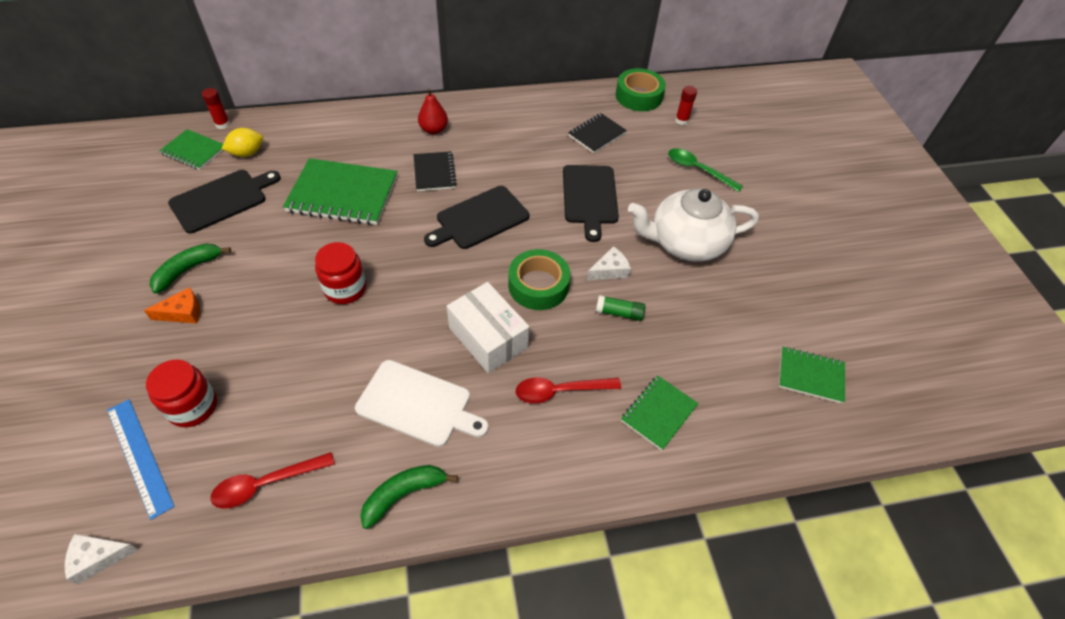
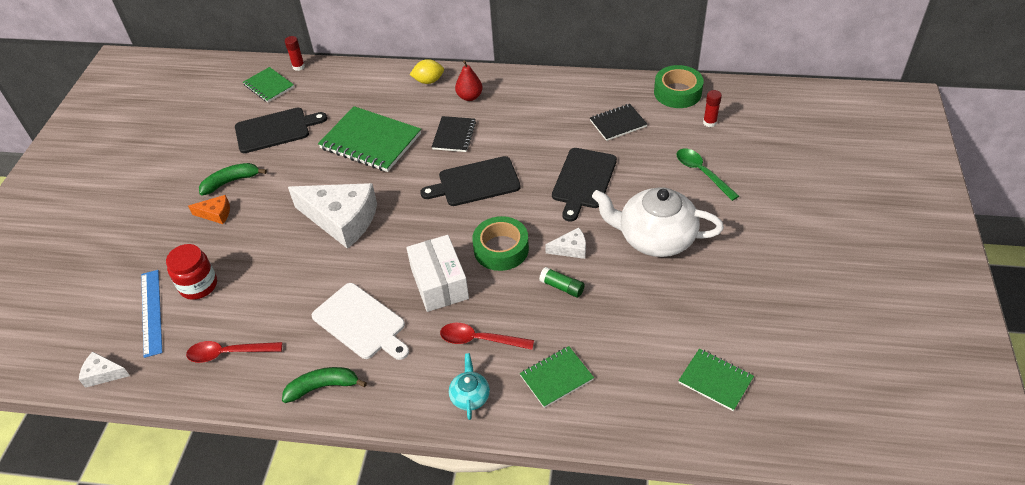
camera: 25 degrees right, 5 degrees down
(247, 153) = (308, 94): yellow lemon -> yellow lemon (428, 81)
(345, 288) = (342, 220): red jar -> white cheese
(578, 459) = (470, 396): none -> turquoise teapot

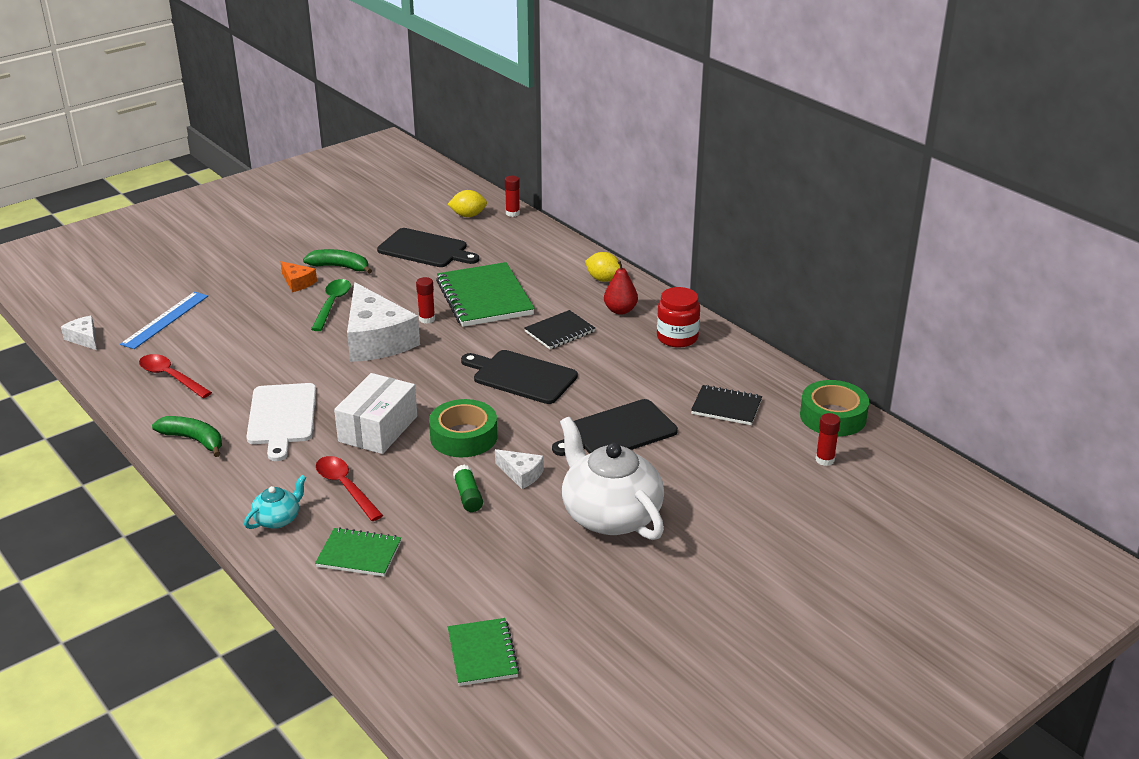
camera: 40 degrees right, 15 degrees down
(198, 285) = (217, 322): red jar -> red jar (677, 337)
(269, 86) = (468, 215): green notebook -> yellow lemon
(354, 182) = (427, 319): none -> red glue stick
(701, 173) = (744, 494): green spoon -> green spoon (332, 304)

